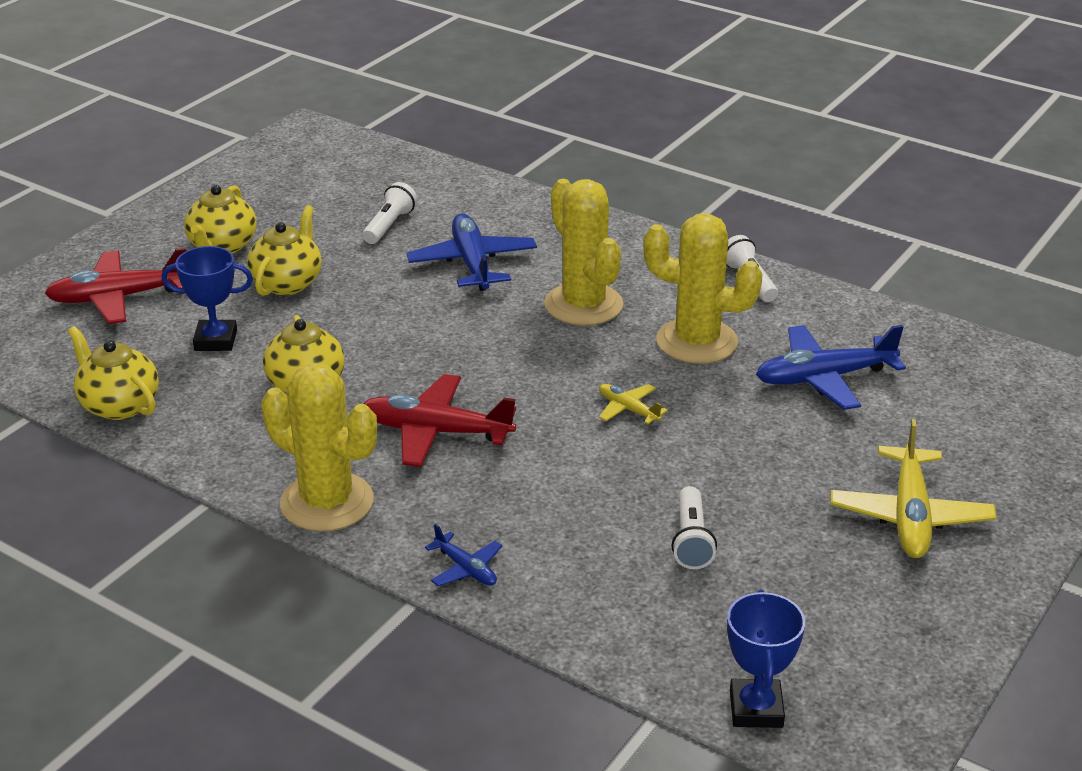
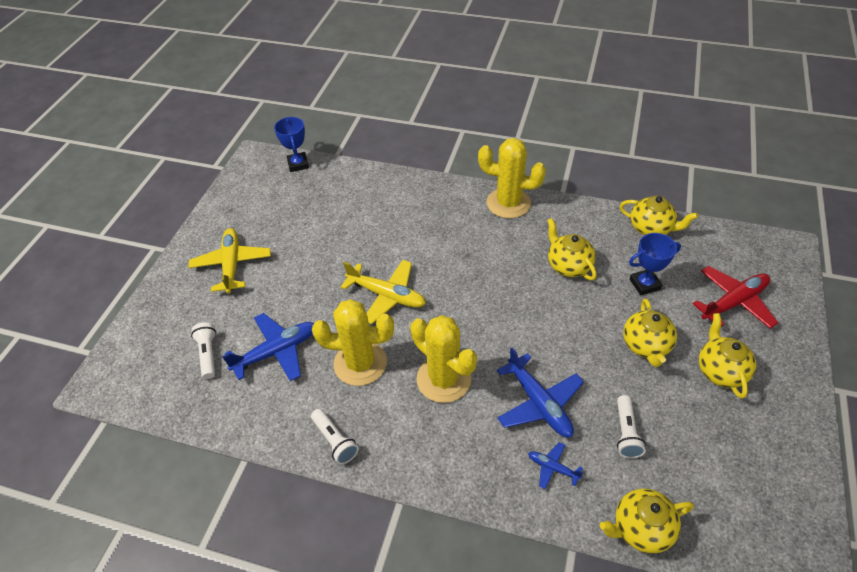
camera: 165 degrees right, 15 degrees up
(435, 432) = (482, 254): red plane -> none
(436, 172) = (641, 528): none -> yellow teapot
(466, 569) = (429, 189): blue plane -> blue plane (552, 467)
(628, 409) = (387, 296): yellow plane -> yellow plane, size x1.95
(691, 540) = (336, 225): white flashlight -> white flashlight (208, 354)

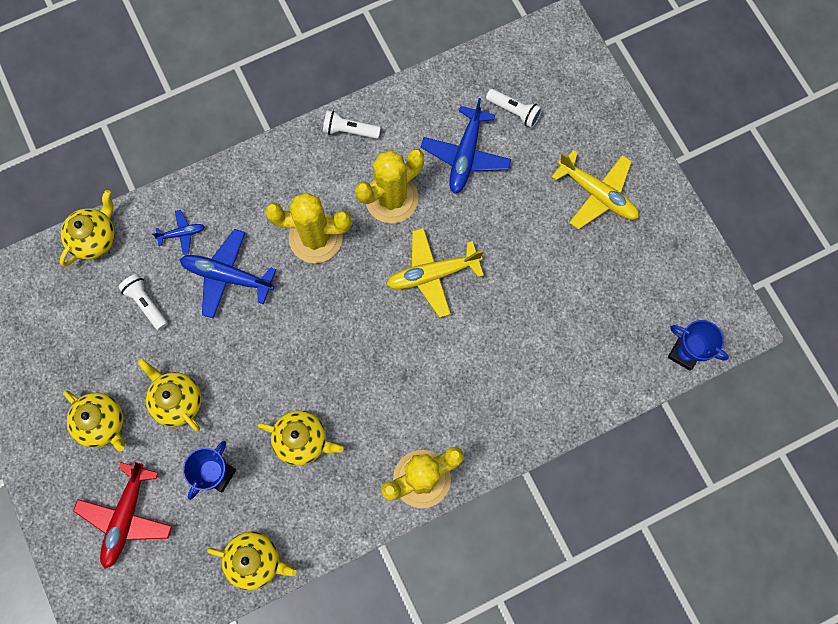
camera: 135 degrees right, 25 degrees up
(651, 228) = (255, 560): yellow teapot -> yellow teapot turned 150 degrees counterclockwise

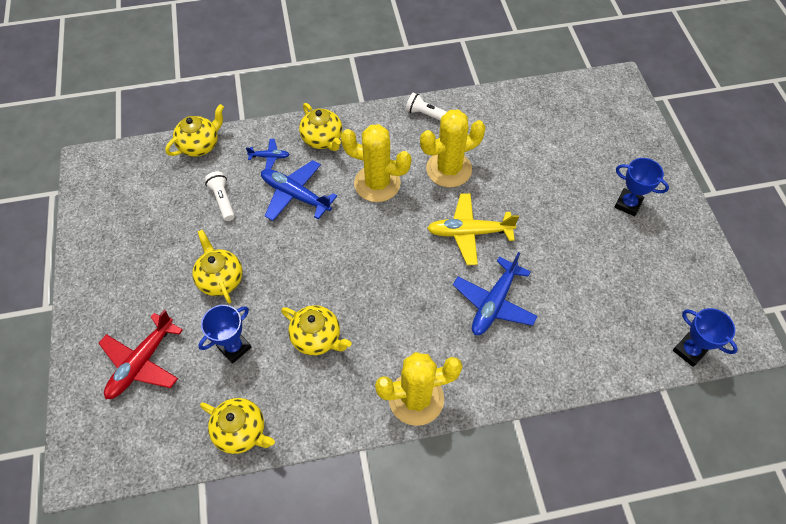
camera: 15 degrees right, 15 degrees down
(103, 423) = (152, 281): yellow teapot -> yellow teapot (323, 139)
(465, 155) = (519, 152): blue plane -> blue plane (493, 303)
(514, 112) = (567, 129): white flashlight -> none
(597, 194) = (628, 204): yellow plane -> blue trophy

